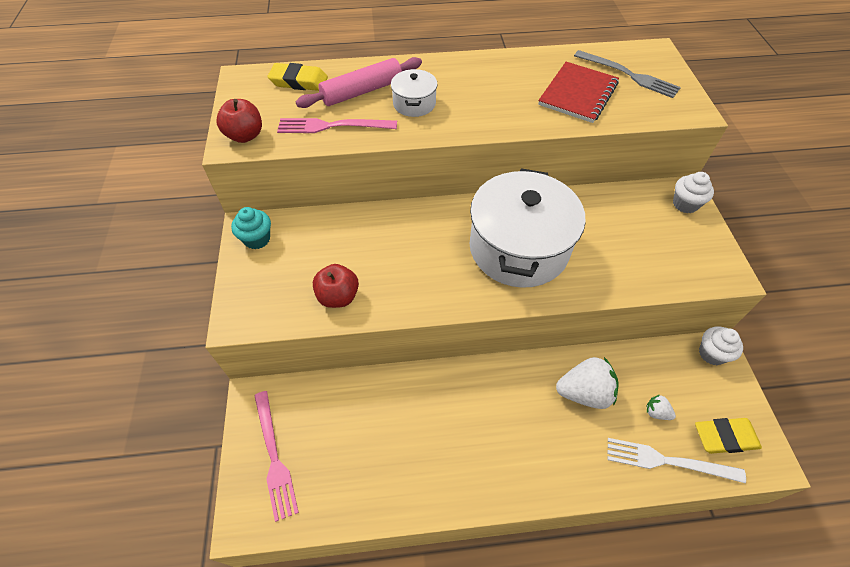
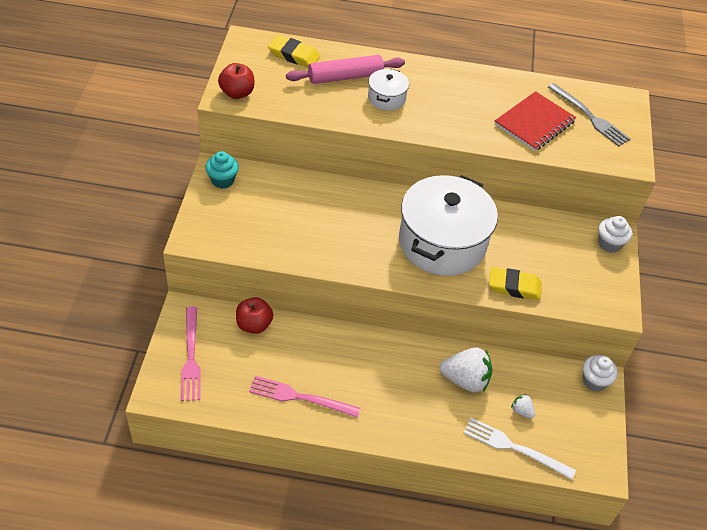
camera: 10 degrees right, 5 degrees down
(333, 126) = (311, 102): pink fork -> pink fork (300, 397)
(338, 296) = (277, 242): red apple -> red apple (254, 325)
(725, 437) = (572, 444): yellow eraser -> yellow eraser (514, 286)

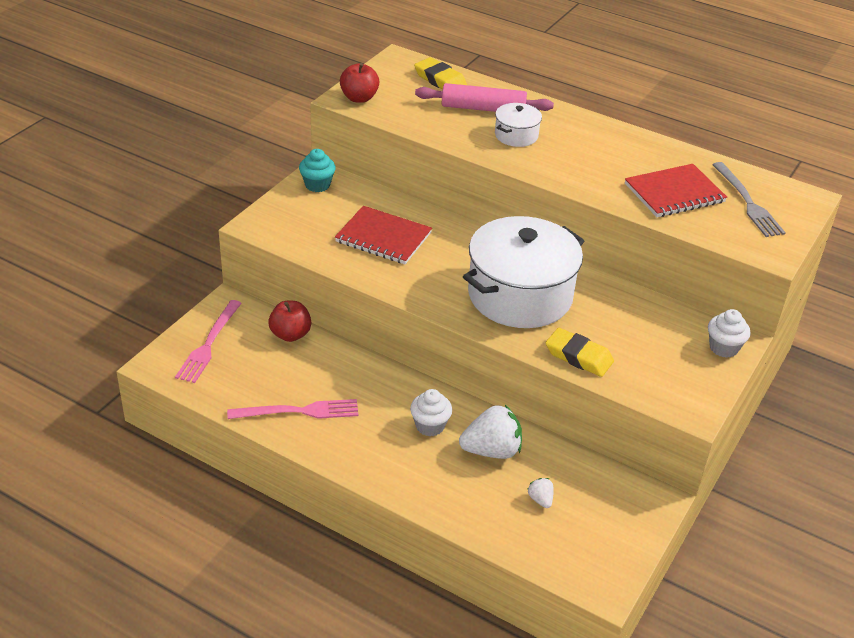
camera: 25 degrees right, 10 degrees down
(300, 397) = (298, 411): pink fork -> pink fork turned 135 degrees clockwise
(306, 218) = (383, 237): none -> red notebook
(465, 380) = (491, 450): white strawberry -> white strawberry turned 45 degrees counterclockwise
(514, 448) = (510, 532): white fork -> none
(594, 381) = (649, 498): white cupcake -> white cupcake (430, 426)

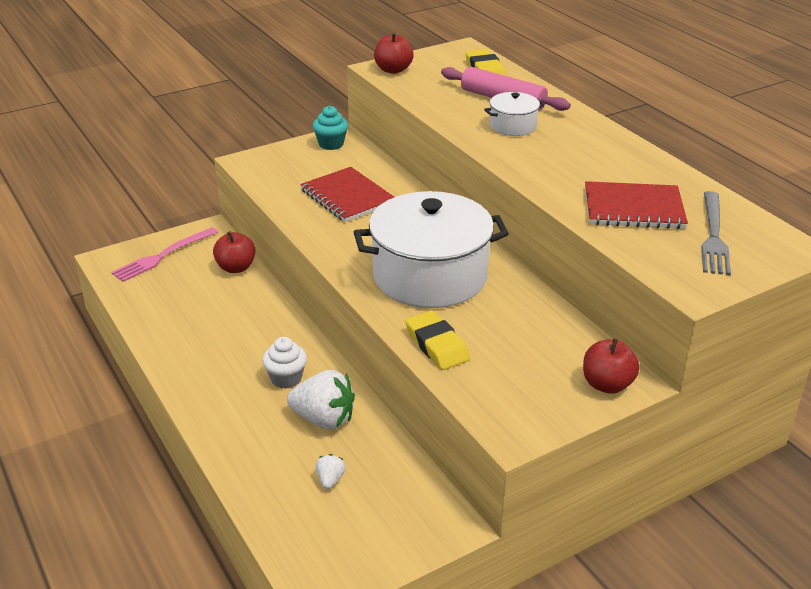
camera: 30 degrees right, 5 degrees down
(298, 411) = (183, 330): pink fork -> none
(723, 348) = (607, 384): white cupcake -> red apple

